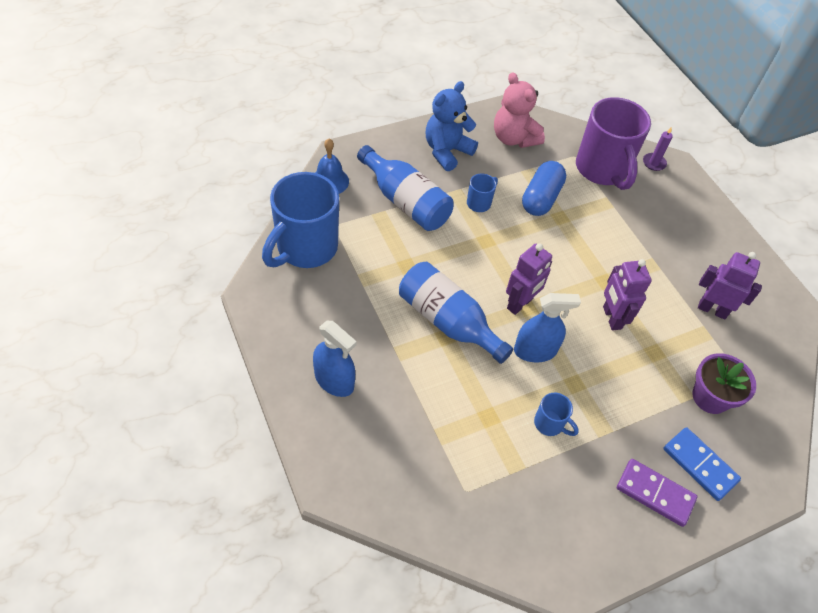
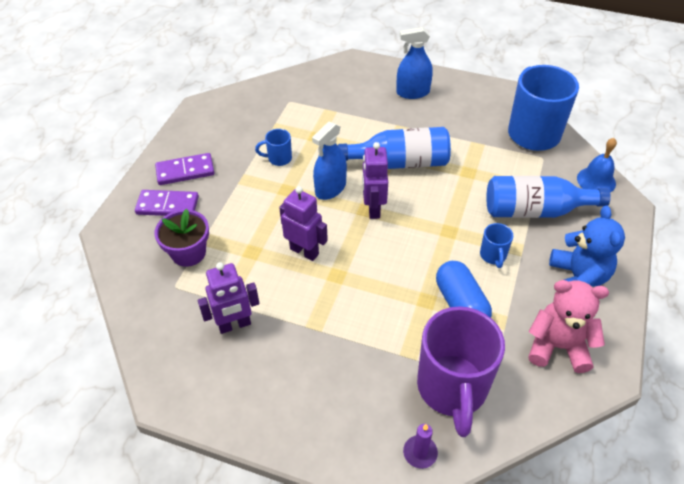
camera: 140 degrees right, 5 degrees down
(602, 170) = (452, 389): purple mug -> purple mug turned 120 degrees counterclockwise
(699, 465) = (167, 205): blue domino -> purple domino

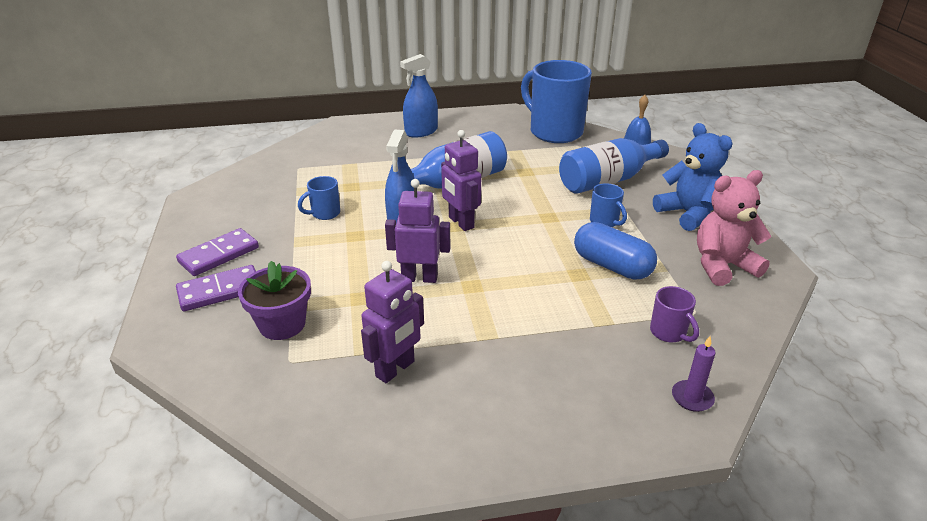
camera: 30 degrees left, 15 degrees down
(452, 389) = (669, 333): purple mug -> purple mug, size x0.44

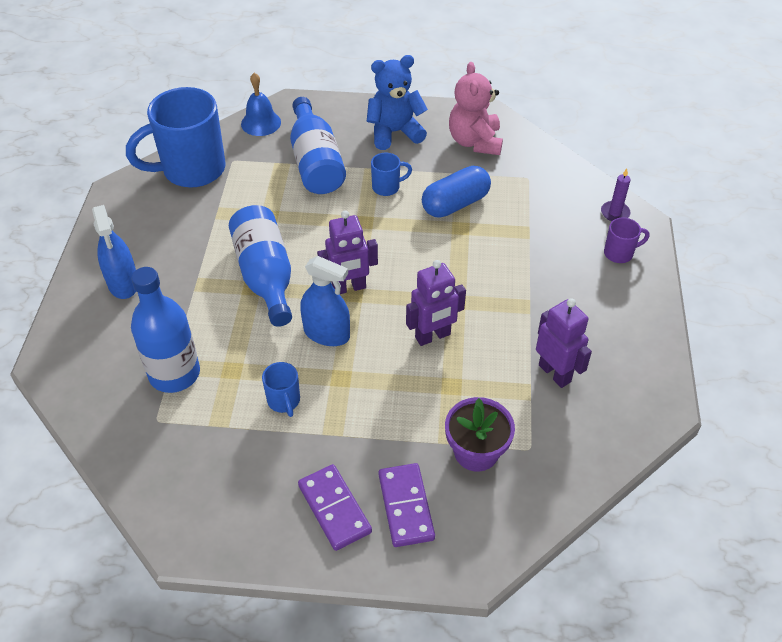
camera: 75 degrees left, 15 degrees up
(342, 166) = (174, 374): none -> blue bottle
(419, 278) = (433, 336): purple robot -> purple robot turned 135 degrees counterclockwise
(669, 333) = (547, 200): purple mug -> purple mug (619, 253)

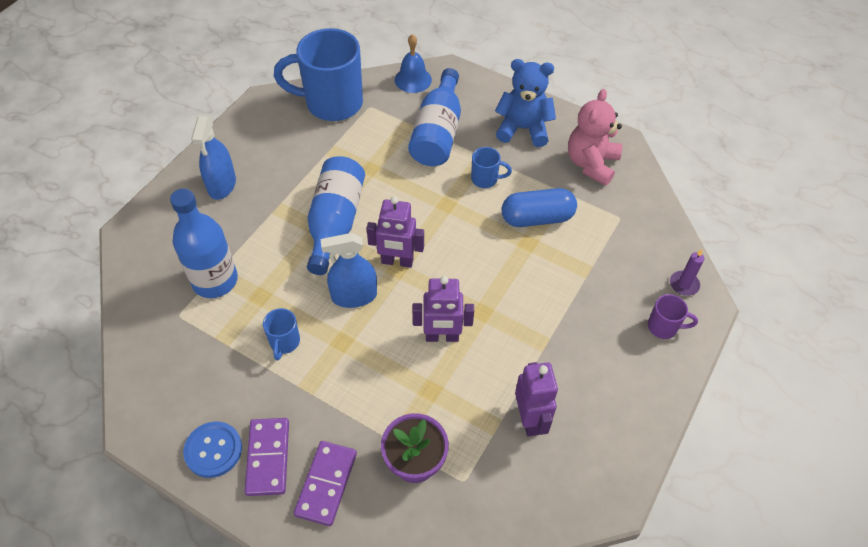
camera: 25 degrees right, 5 degrees up
(275, 526) = (213, 450): none -> blue button
(326, 333) = (354, 296): blue spray bottle -> blue spray bottle turned 120 degrees clockwise

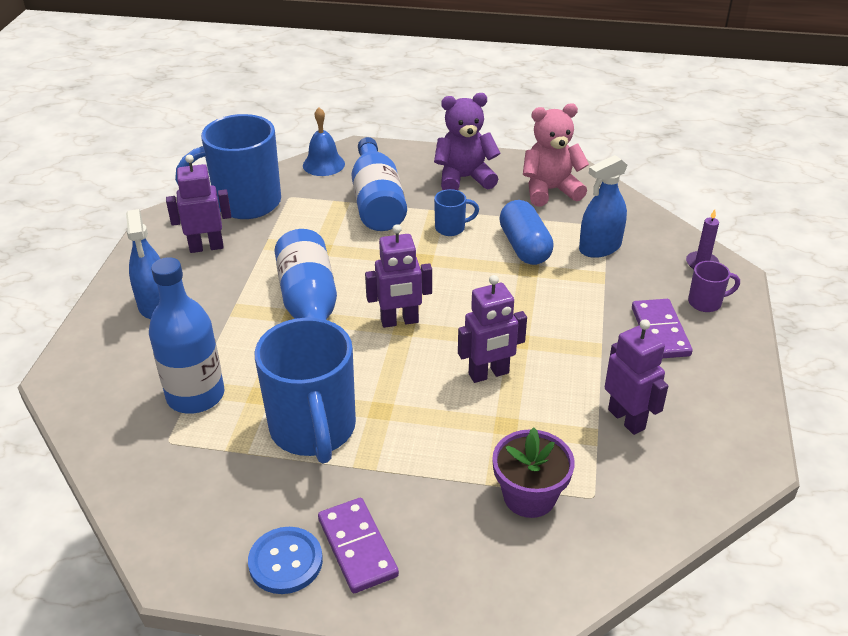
camera: 20 degrees left, 15 degrees down
(283, 139) = (206, 247): none -> purple robot
(284, 342) = (313, 430): blue mug -> blue mug, size x2.29
(326, 484) = (441, 550): purple domino -> purple domino (660, 331)
(354, 296) = (369, 365): blue spray bottle -> blue spray bottle (600, 247)
(523, 129) = (464, 178): blue teddy bear -> purple teddy bear
(537, 218) = (524, 247): blue capsule -> blue capsule turned 75 degrees counterclockwise
(591, 164) = (550, 190): pink teddy bear -> pink teddy bear turned 75 degrees clockwise

